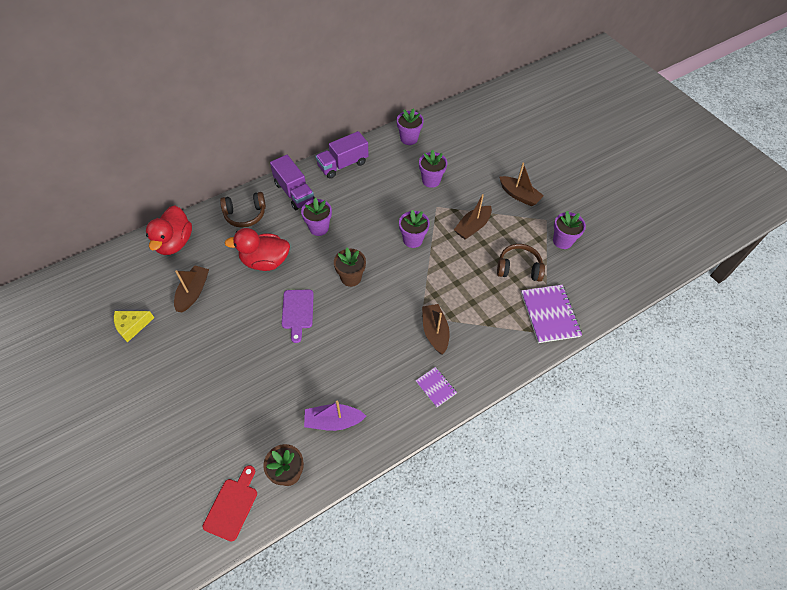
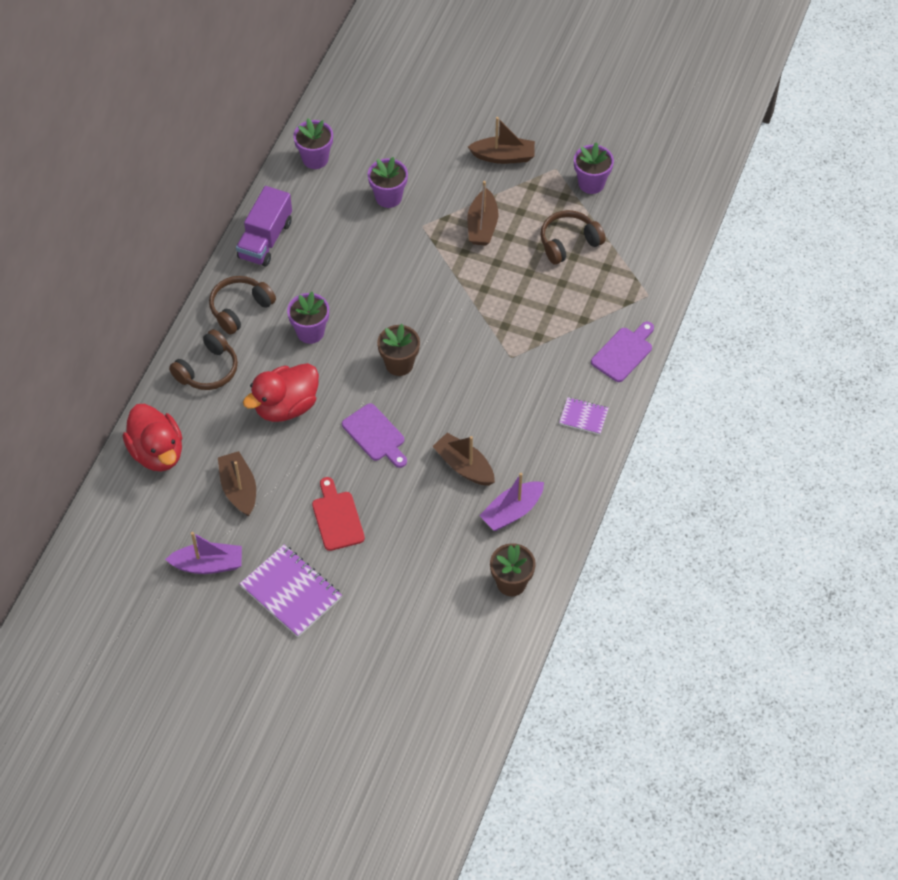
camera: 35 degrees left, 0 degrees up
(132, 326) = (208, 565): yellow cheese -> purple boat
(232, 506) = (485, 643): red cutting board -> red cutting board (337, 518)
(294, 192) = (240, 309): purple truck -> brown headphones
(412, 240) = (429, 280): purple flower pot -> none
(435, 332) = (537, 364): brown boat -> brown boat (464, 466)
(498, 361) = (623, 352): none -> purple cutting board
(550, 314) = (637, 273): purple notebook -> purple notebook (291, 592)

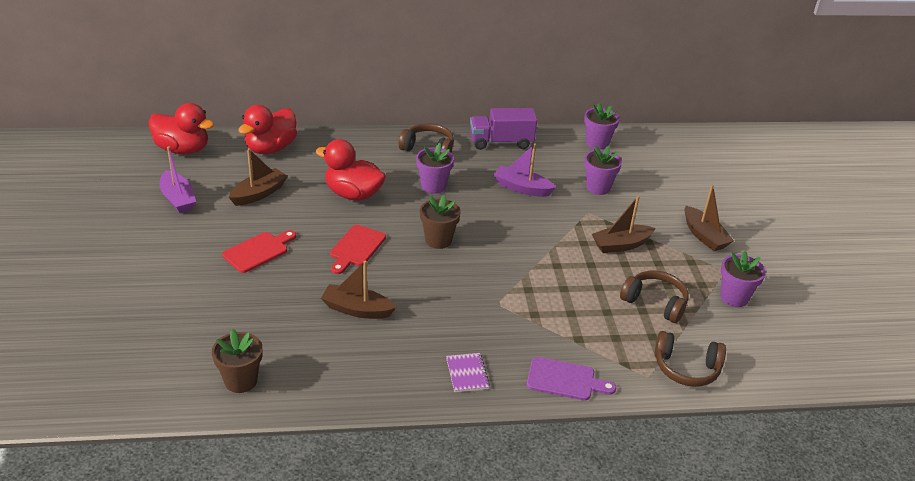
camera: 60 degrees right, 20 degrees down
(111, 537) = (183, 149): none -> red duck
(208, 370) = (361, 150): brown headphones -> brown headphones (686, 368)
(291, 592) = (170, 248): purple notebook -> none
(375, 435) = (356, 248): purple cutting board -> red cutting board
(464, 466) = (357, 309): brown boat -> brown boat turned 90 degrees counterclockwise
(512, 511) = (324, 356): purple boat -> purple boat (522, 188)

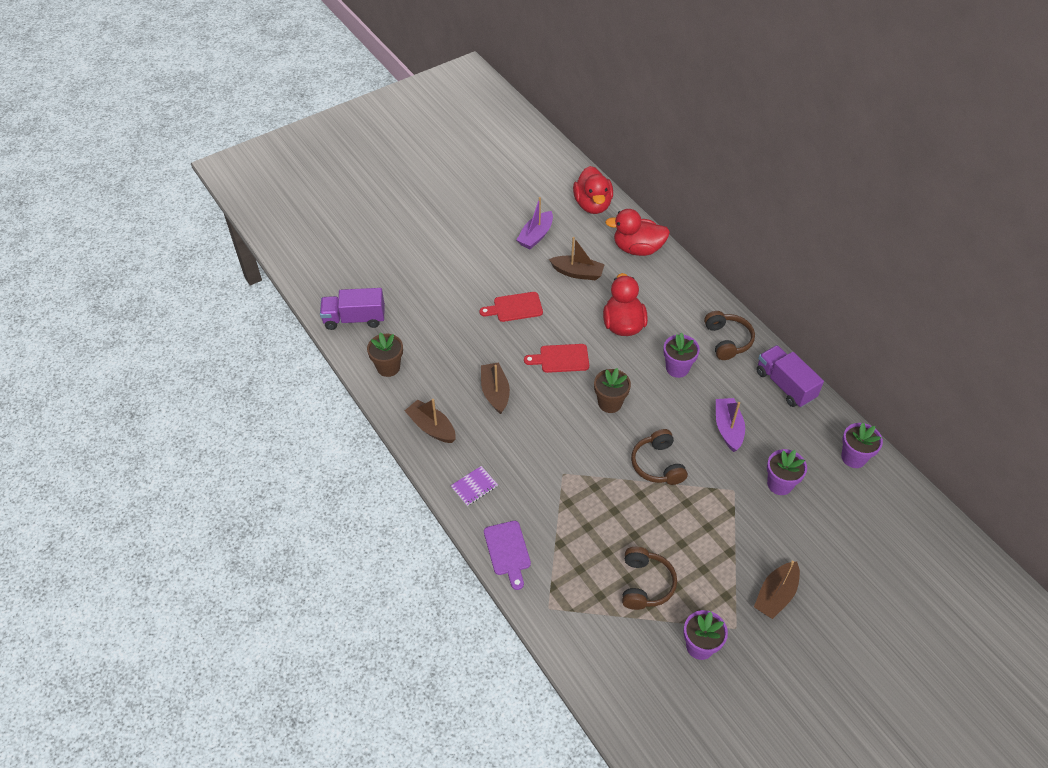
camera: 65 degrees right, 15 degrees up
(133, 383) = (354, 319): none -> purple truck
(258, 251) = (515, 307): red cutting board -> red cutting board turned 150 degrees clockwise
(621, 245) = (706, 532): brown boat -> brown boat (431, 427)
(686, 368) = (577, 633): brown headphones -> brown headphones (657, 464)

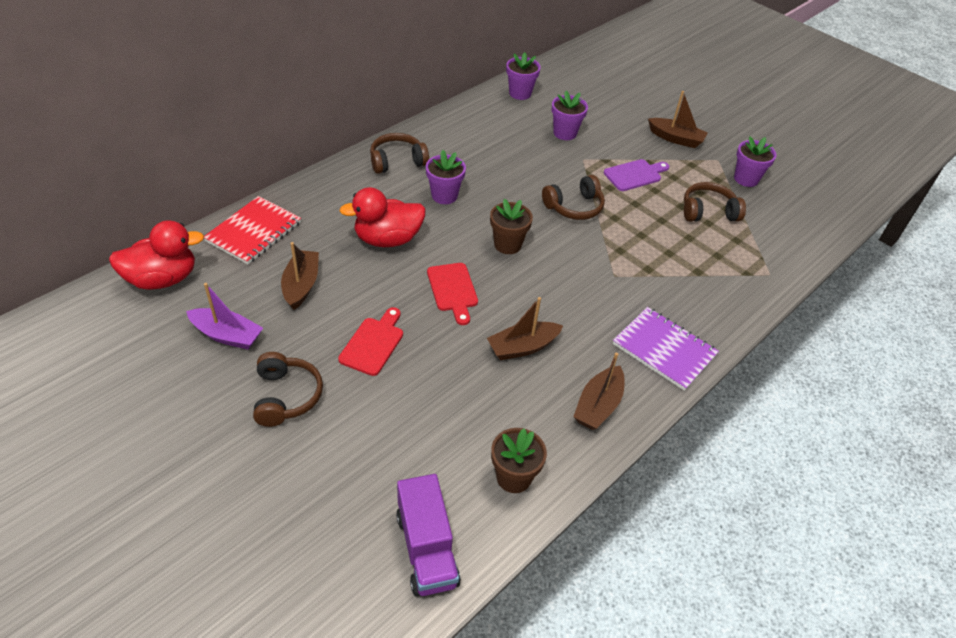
camera: 105 degrees left, 5 degrees down
(474, 486) = (664, 349): purple notebook -> purple notebook, size x1.85
(479, 263) = (286, 396): none -> brown headphones
(508, 551) = (727, 311): purple cutting board -> purple cutting board (634, 175)
(515, 307) = (373, 343): red cutting board -> red cutting board turned 135 degrees counterclockwise
(637, 249) = (254, 232): red duck -> red notebook
(728, 428) = (513, 162): purple boat -> none
(785, 385) = (448, 126): purple truck -> none

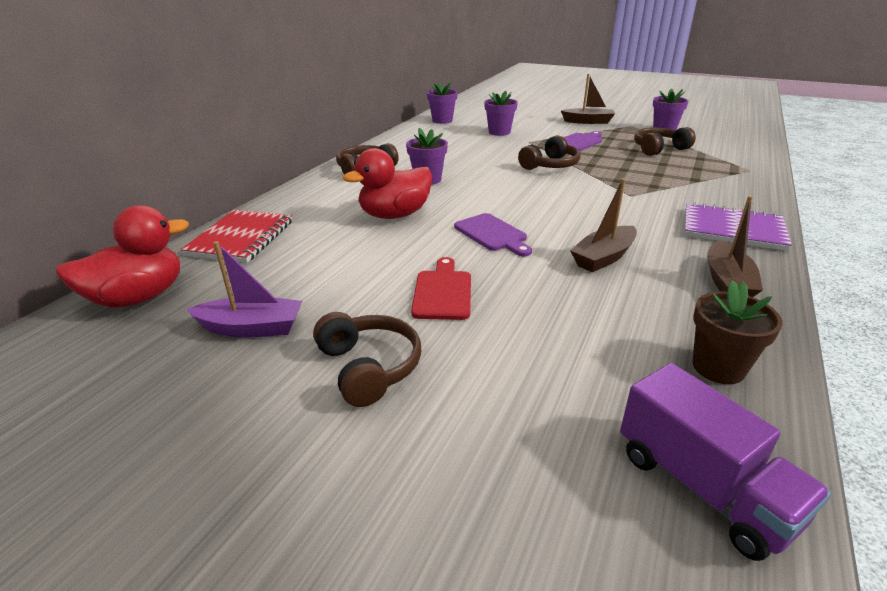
camera: 15 degrees left, 15 degrees down
(301, 285) = (323, 265): brown boat -> none
(453, 290) = (492, 234): red cutting board -> purple cutting board
(507, 244) = (515, 196): brown flower pot -> none

